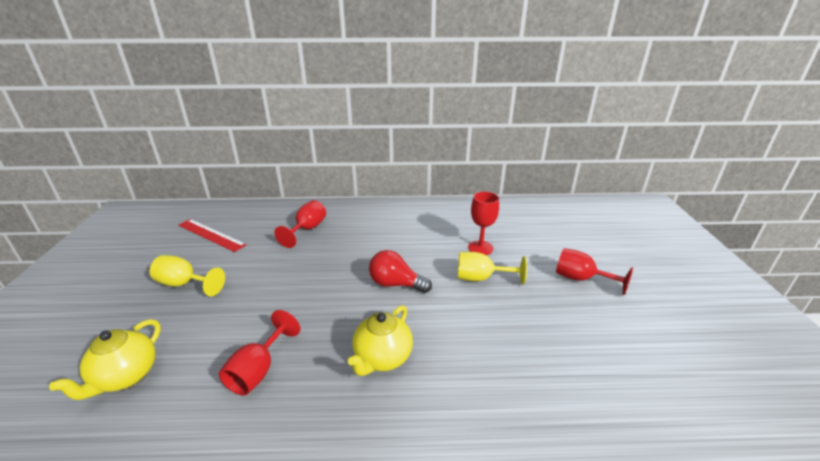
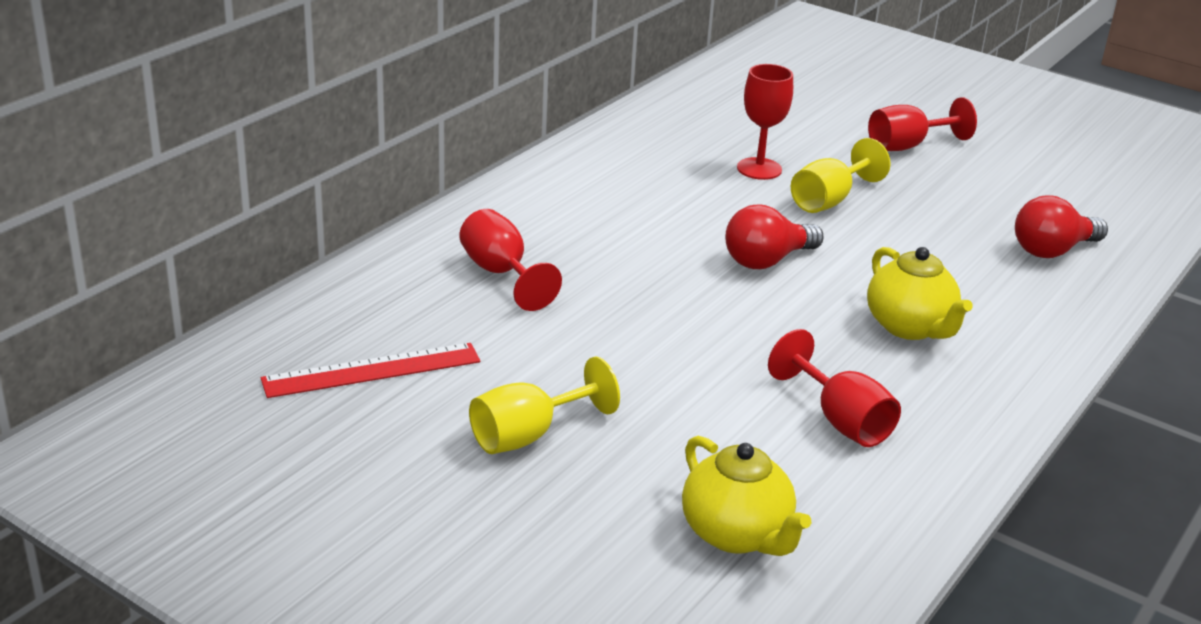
camera: 55 degrees left, 0 degrees up
(551, 385) = (1052, 250): none -> red light bulb

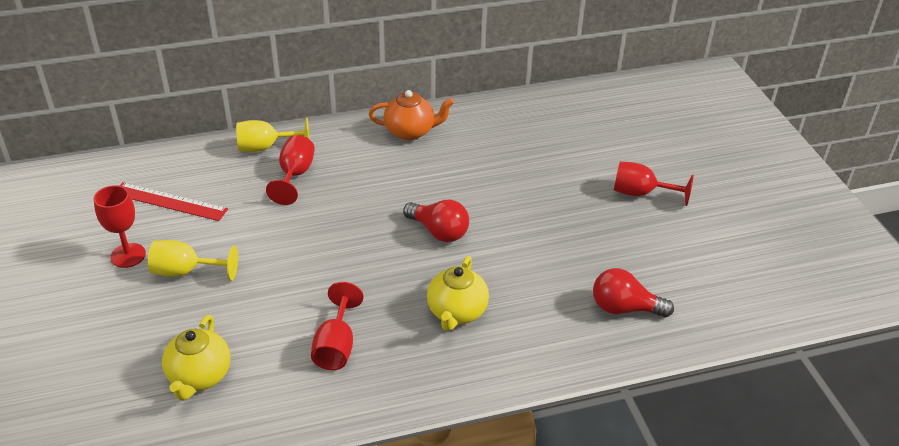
camera: 40 degrees right, 10 degrees up
(573, 176) = (410, 131): none -> orange teapot
(759, 169) = (522, 170): red goblet -> red goblet (128, 255)
(767, 261) = (439, 231): red light bulb -> red light bulb turned 150 degrees counterclockwise
(829, 200) = (533, 209): yellow goblet -> yellow goblet (266, 147)

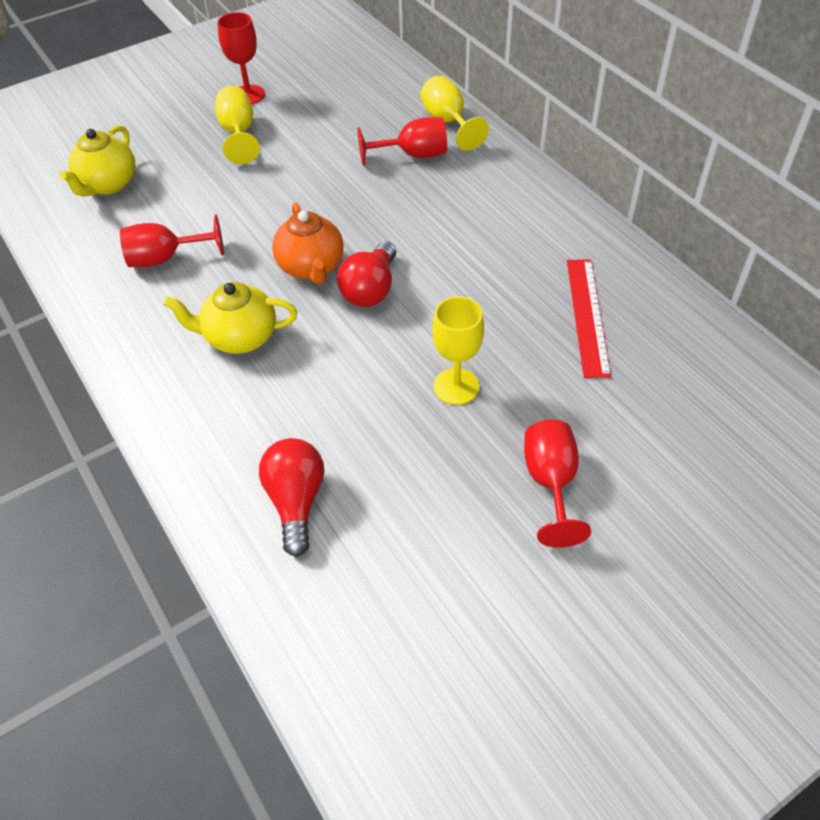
camera: 75 degrees right, 10 degrees up
(169, 202) = (331, 92): red ruler -> red ruler (587, 316)
(199, 377) = (108, 185): yellow teapot -> yellow teapot turned 60 degrees counterclockwise
(410, 131) = (546, 218): orange teapot -> orange teapot (311, 267)
(551, 212) = (456, 386): none -> yellow goblet

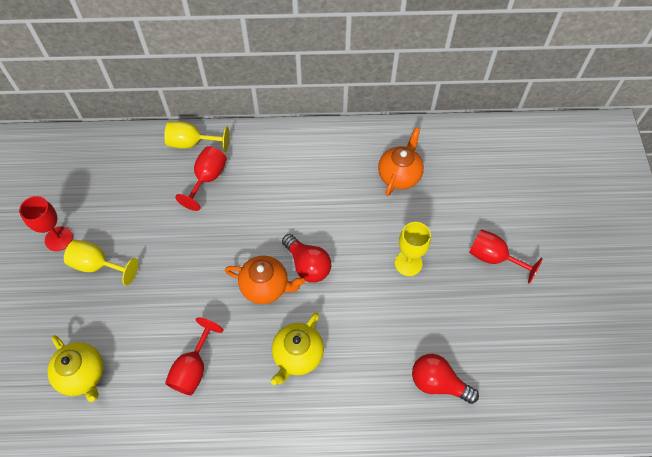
camera: 60 degrees left, 10 degrees up
(587, 316) = (399, 175): red ruler -> orange teapot

